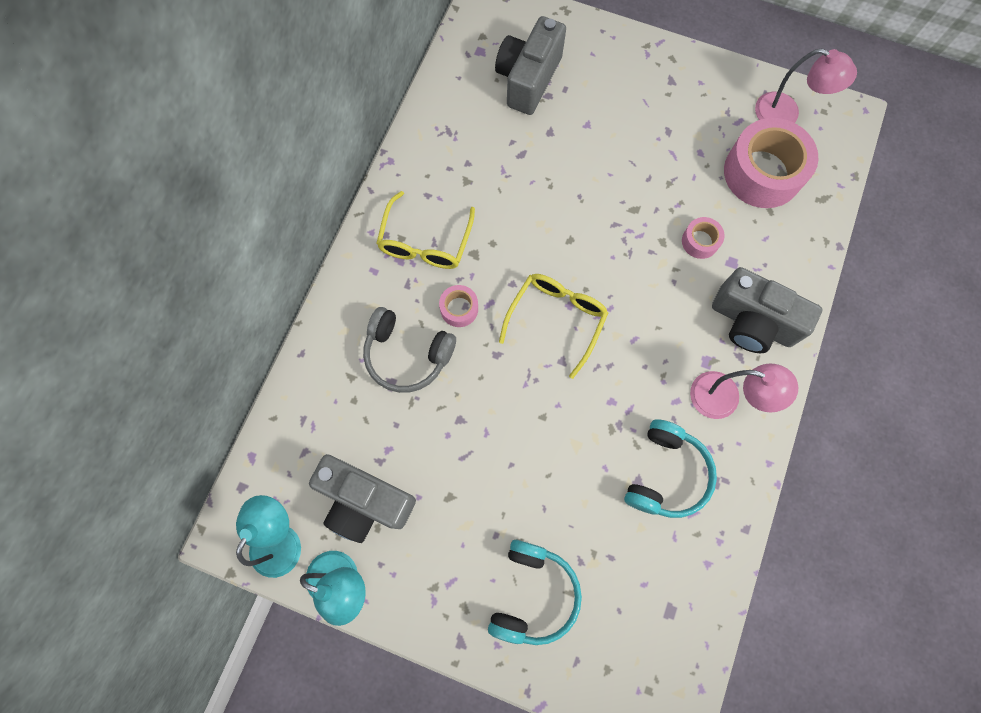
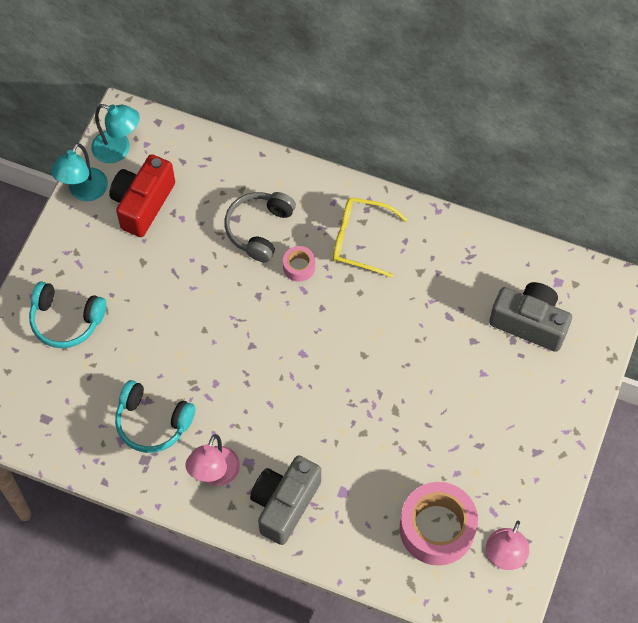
camera: 90 degrees right, 10 degrees down
(365, 501) = (143, 204): grey camera -> red camera
(556, 320) = (288, 341): yellow glasses -> none
(700, 241) = (363, 465): pink tape -> none

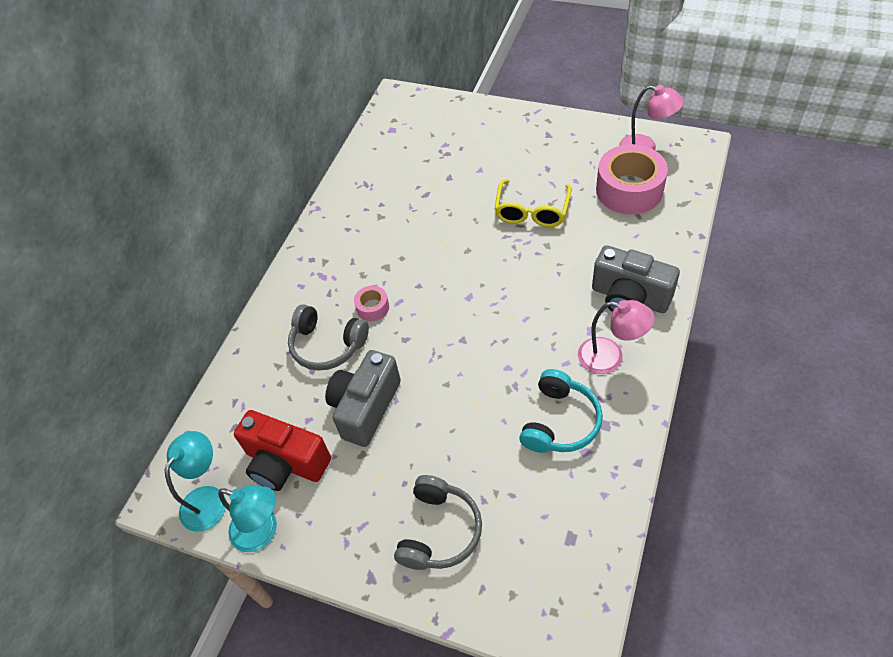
camera: 85 degrees left, 10 degrees down
(66, 320) = (439, 531): turquoise headphones -> grey headphones
(361, 240) = (345, 261): yellow glasses -> yellow glasses (532, 210)
(529, 323) = (430, 144): grey camera -> grey camera (365, 407)

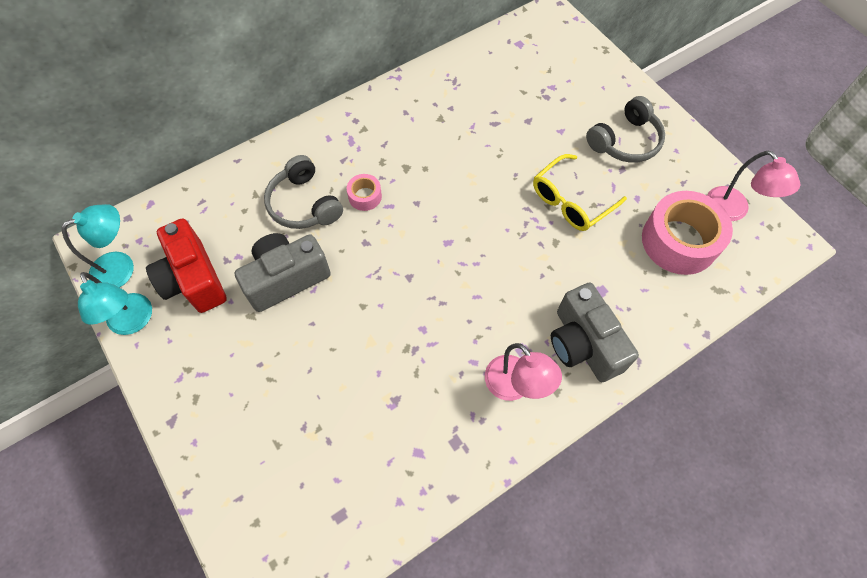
camera: 30 degrees right, 10 degrees up
(439, 531) = (250, 425): grey headphones -> grey headphones (625, 141)
(560, 422) = (421, 410): turquoise headphones -> none

